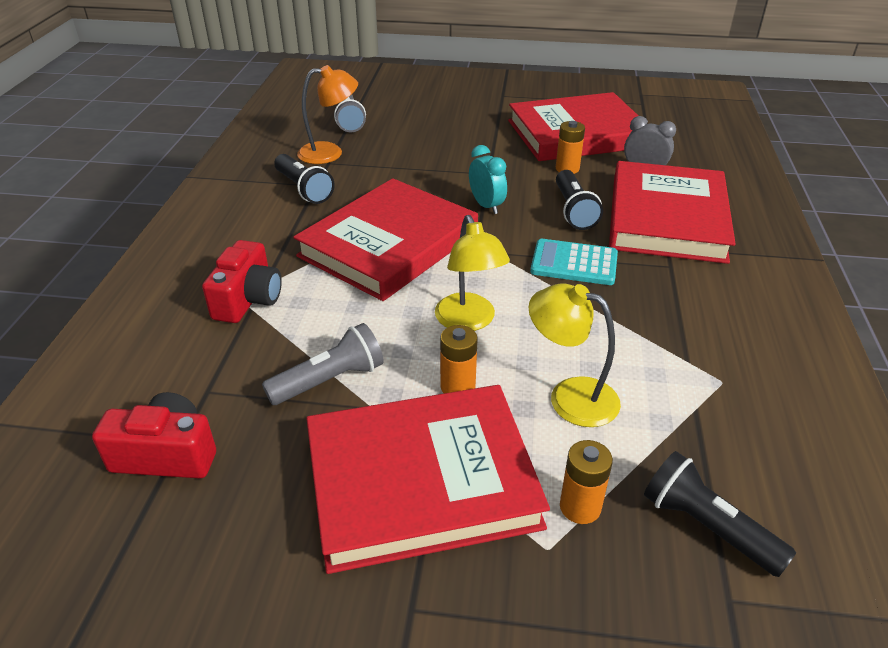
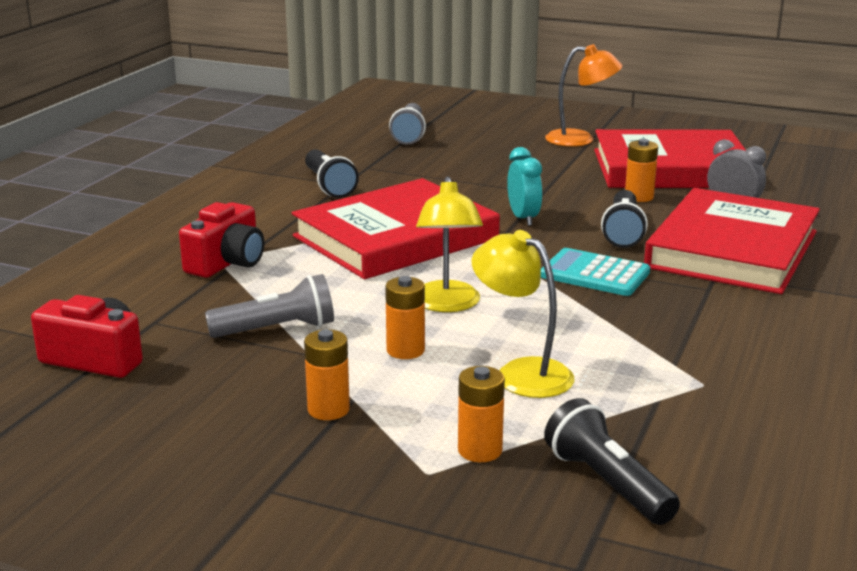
camera: 15 degrees right, 15 degrees down
(330, 153) = (373, 160): orange lamp -> orange lamp (580, 139)
(421, 481) = (328, 410): red book -> orange battery

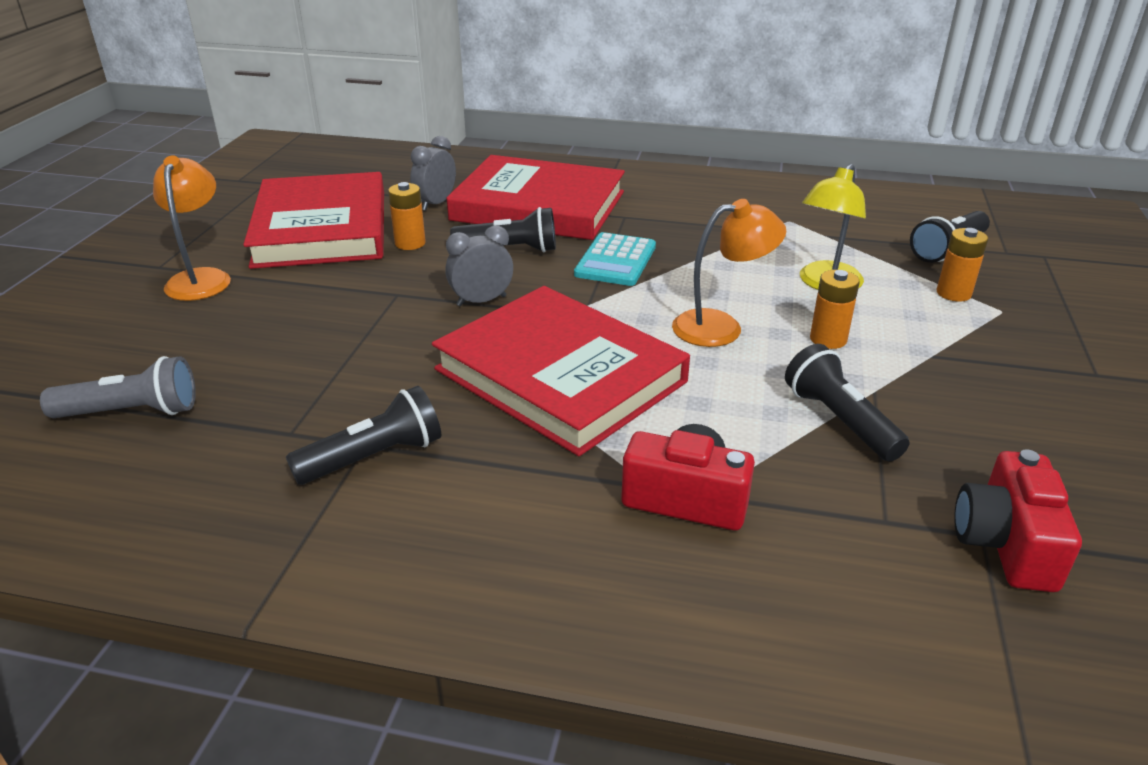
camera: 100 degrees left, 10 degrees up
(277, 329) = (839, 420): grey flashlight -> black flashlight
(328, 410) = (961, 365): orange battery -> none
(447, 305) = (721, 327): yellow lamp -> orange lamp
(523, 218) = (481, 301): turquoise clock -> grey clock

